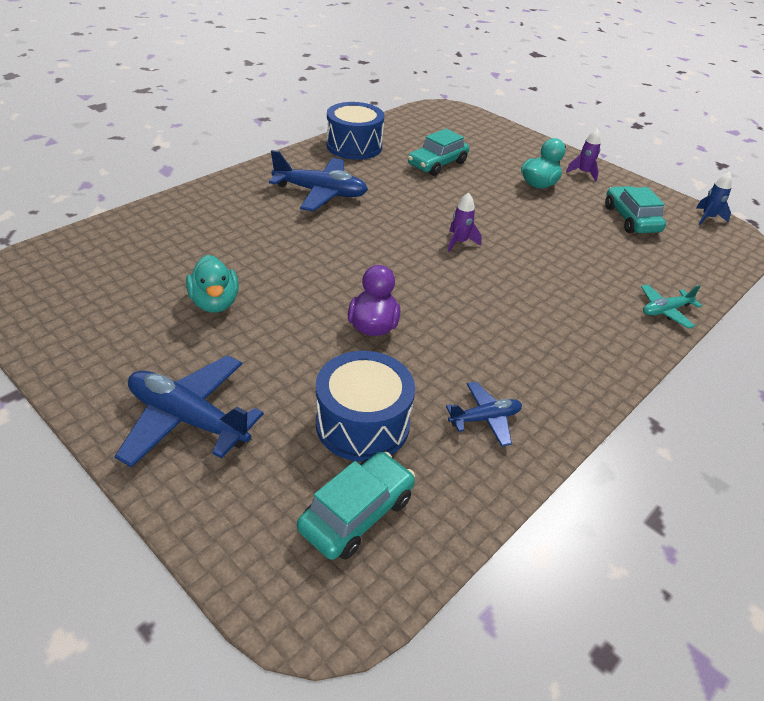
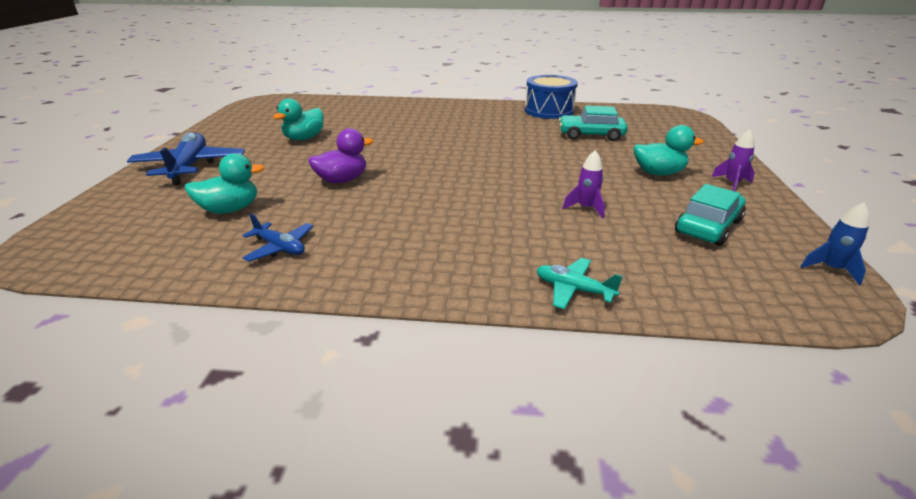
camera: 55 degrees right, 10 degrees down
(320, 193) = (469, 122): blue plane -> none
(357, 513) = (137, 235): turquoise car -> none
(362, 424) = (230, 209): blue drum -> turquoise duck
(459, 242) = (498, 173): purple rocket -> purple rocket (586, 208)

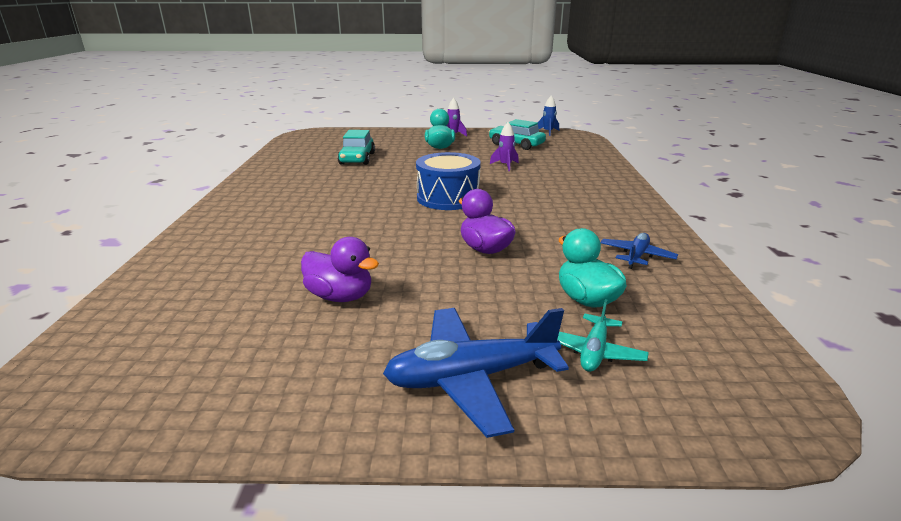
camera: 95 degrees left, 5 degrees down
(304, 138) = (340, 296): turquoise duck -> purple duck
(549, 111) = (276, 169): blue drum -> blue drum (448, 198)
(573, 290) = (608, 172): turquoise plane -> turquoise plane (594, 351)

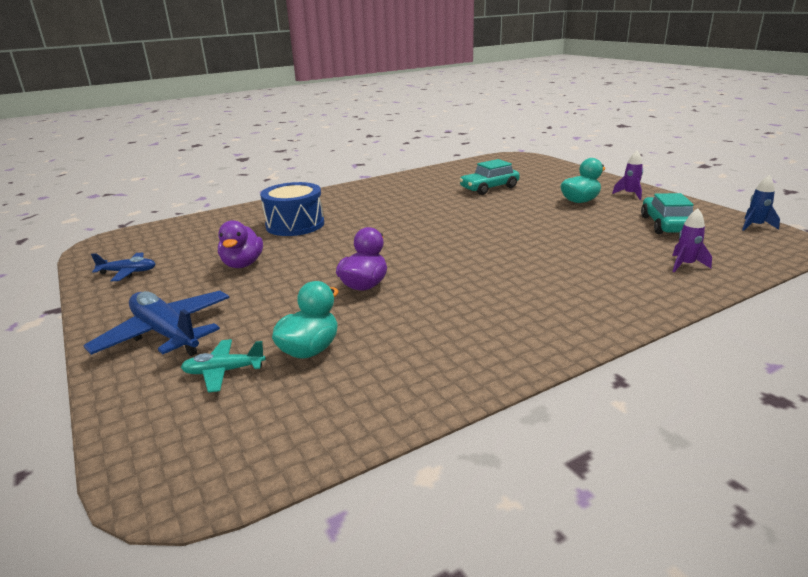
camera: 60 degrees right, 0 degrees up
(448, 198) = (454, 242): blue drum -> blue drum (295, 224)
(505, 166) = (583, 239): purple rocket -> purple rocket (685, 265)
(636, 256) = (429, 357): blue plane -> blue plane (128, 272)

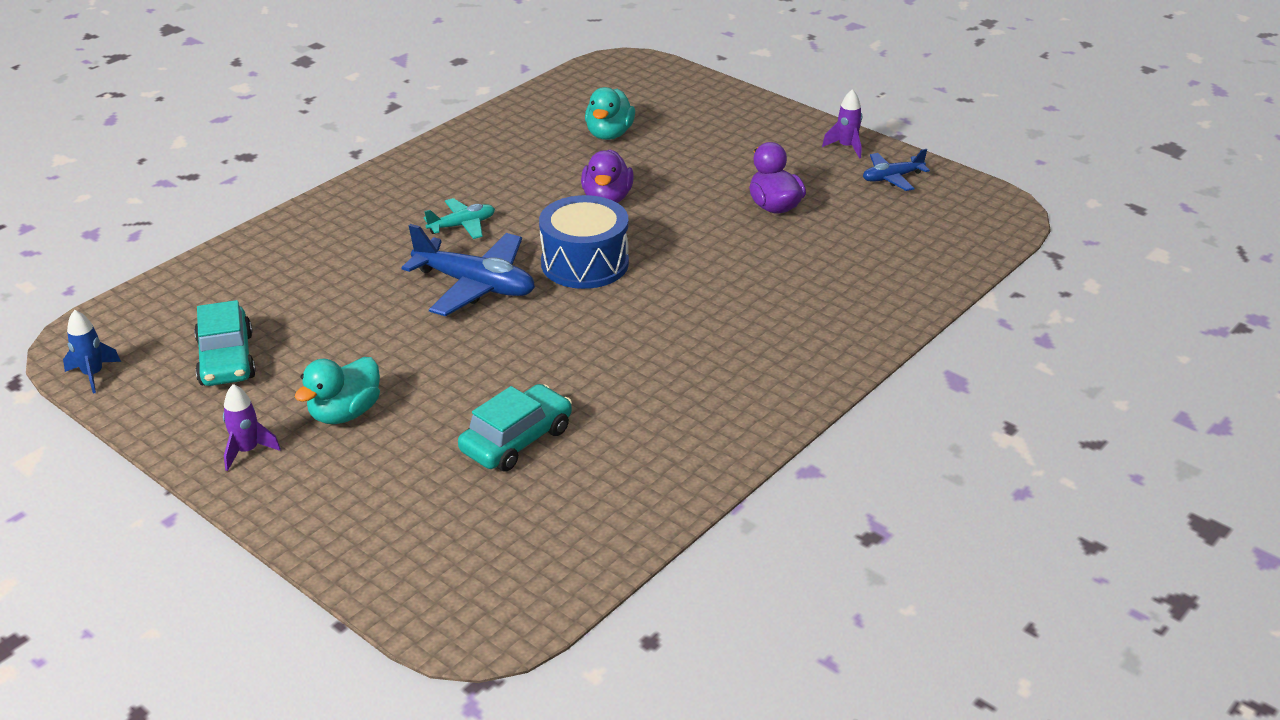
camera: 160 degrees right, 10 degrees up
(166, 333) = (748, 128): blue plane -> blue plane (475, 285)
(224, 371) = (662, 112): turquoise plane -> turquoise plane (462, 225)
(295, 224) = (786, 283): blue drum -> blue drum (585, 263)
(685, 265) = (241, 277): purple rocket -> purple rocket (846, 147)

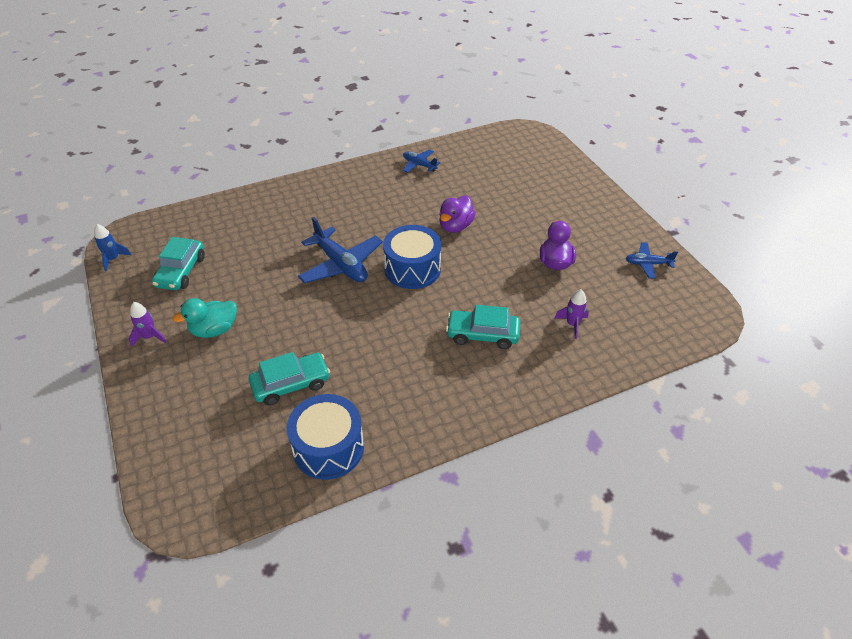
camera: 25 degrees right, 10 degrees up
(462, 225) = (361, 220): turquoise plane -> none
(495, 138) = (419, 165): none -> blue plane
(609, 134) = (486, 180): turquoise duck -> none
(628, 491) = (328, 447): none -> blue drum
(738, 310) = (482, 335): none -> turquoise car
(846, 147) = (631, 231): purple rocket -> purple rocket (572, 324)

